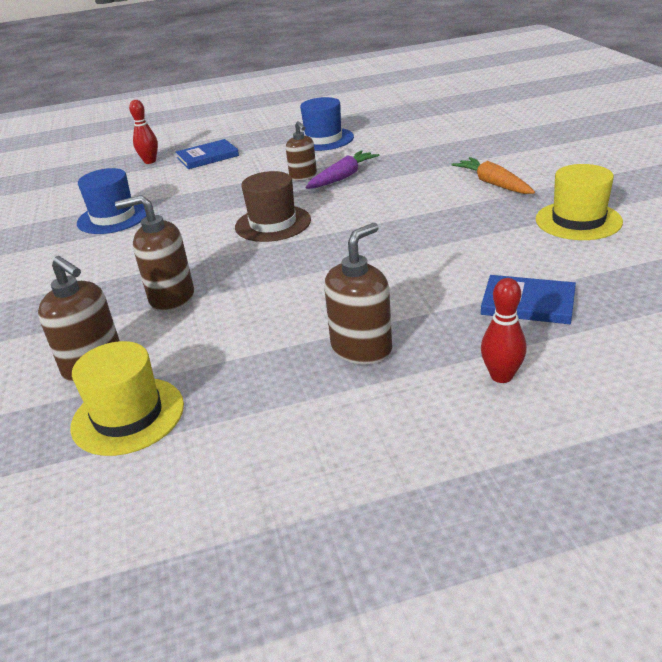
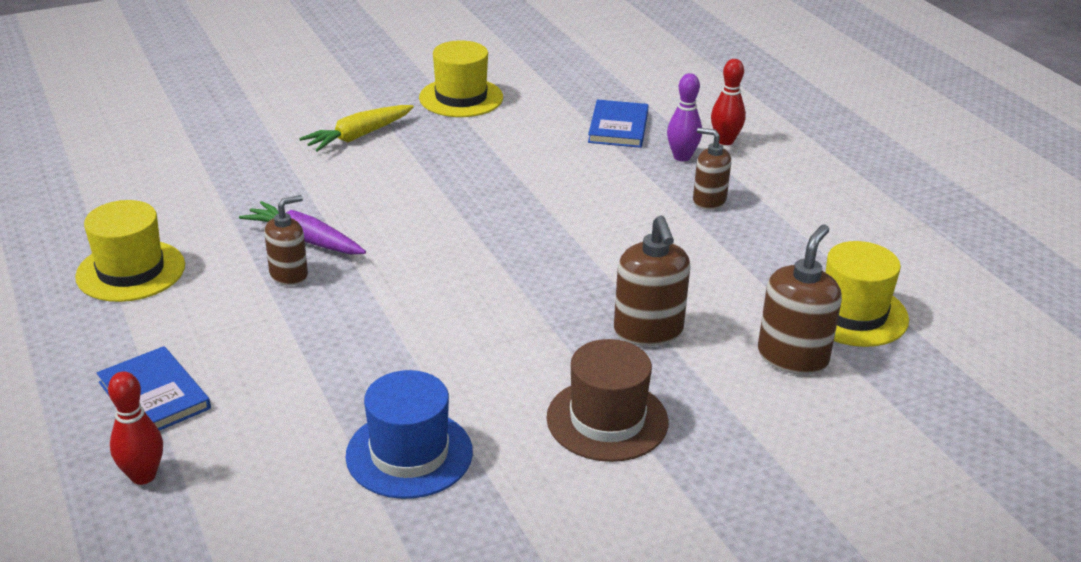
camera: 105 degrees left, 0 degrees up
(273, 223) = (450, 282): brown hat -> brown hat (607, 420)
(323, 139) = (131, 271): blue hat -> yellow hat
(361, 348) = (709, 201): brown soap dispenser -> brown soap dispenser, size x0.67
(459, 340) = (682, 157): none -> purple bowling pin
(493, 184) = (358, 136): orange carrot -> yellow carrot

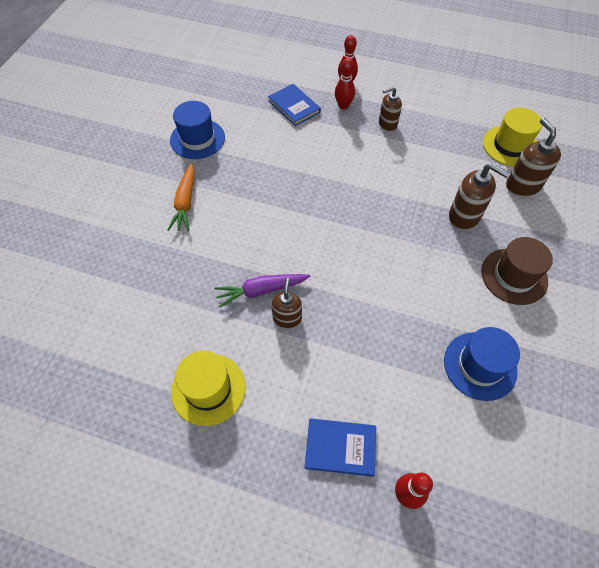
camera: 45 degrees left, 25 degrees up
(358, 136) = (185, 203): yellow carrot -> orange carrot
(461, 98) = (197, 139): yellow hat -> blue hat
(682, 157) = (343, 106): purple bowling pin -> red bowling pin

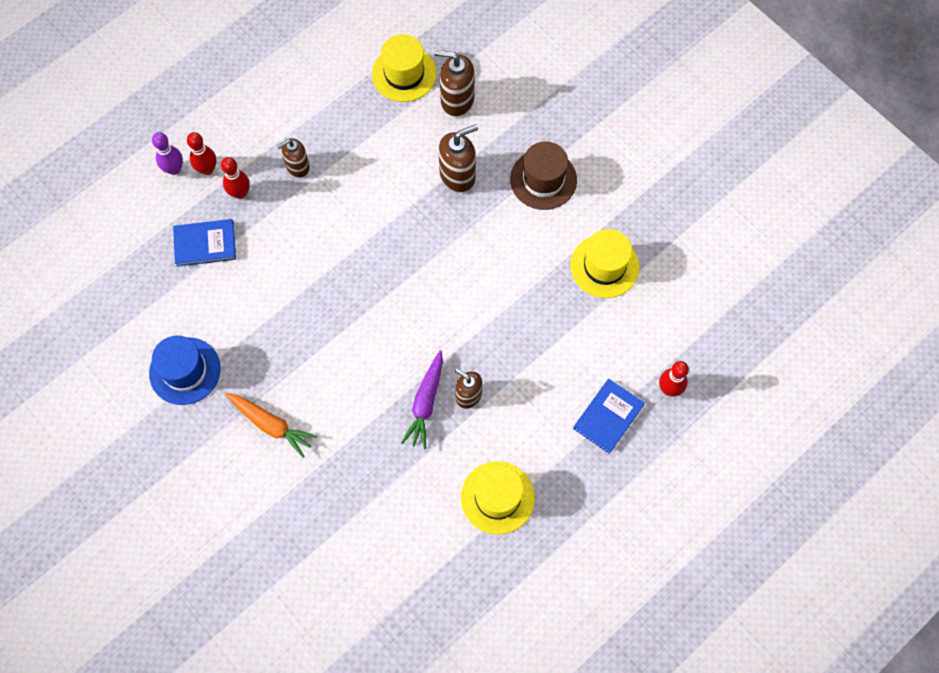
camera: 60 degrees left, 10 degrees up
(333, 69) = (174, 169): none -> purple bowling pin
(387, 124) = (297, 166): brown soap dispenser -> brown soap dispenser turned 45 degrees clockwise
(480, 365) = (604, 266): blue hat -> yellow hat

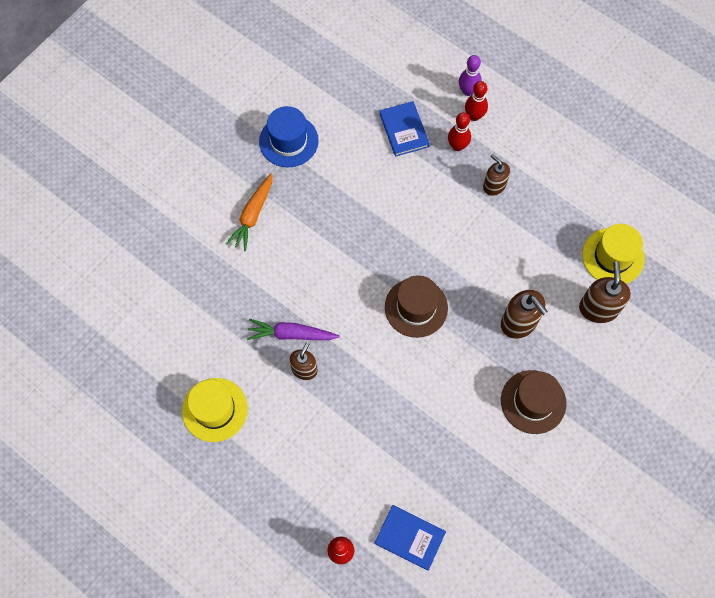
camera: 80 degrees right, 0 degrees up
(420, 270) = (416, 307): none -> brown hat
(604, 266) = (455, 473): yellow hat -> none
(608, 417) = (304, 497): blue book -> blue book (410, 537)

